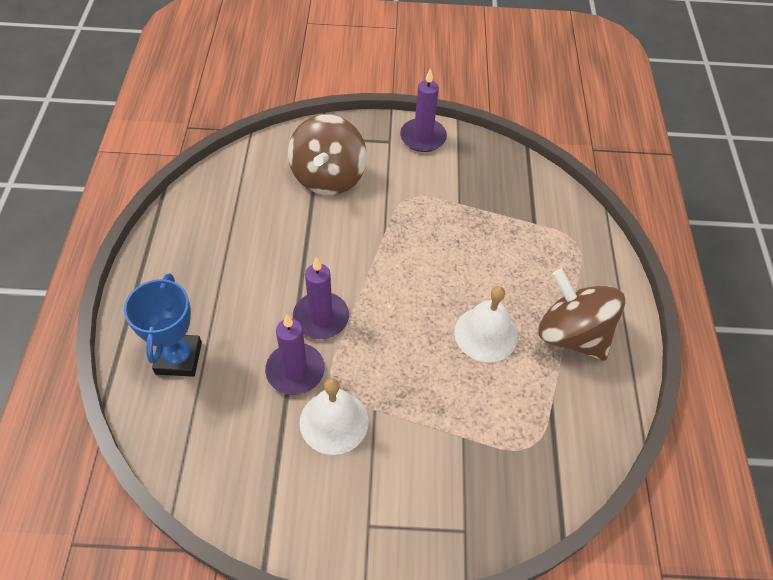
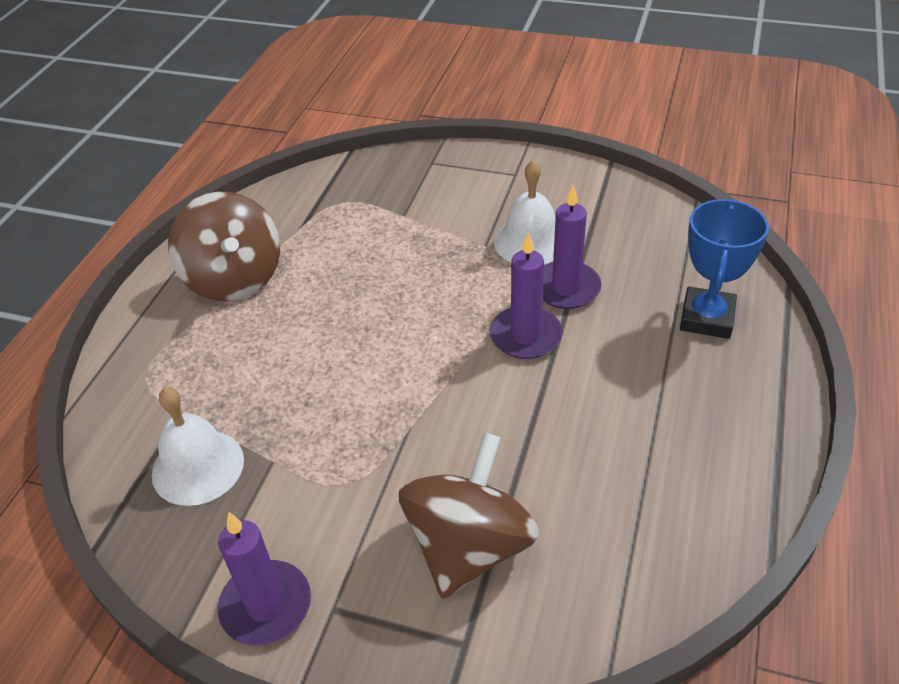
camera: 160 degrees left, 10 degrees down
(486, 334) = (332, 292): white bell -> white bell (198, 467)

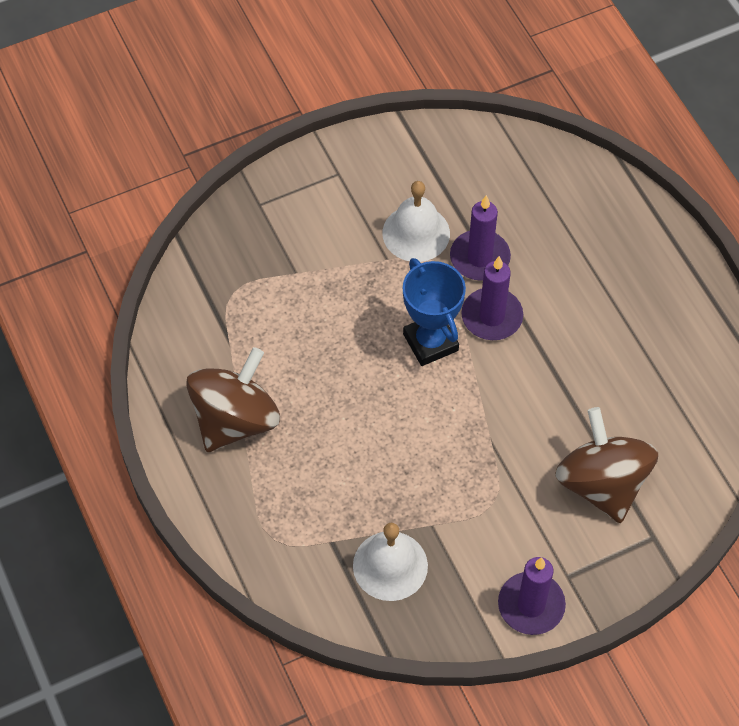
camera: 45 degrees left, 15 degrees up
(234, 279) = (235, 419): brown spinning top -> brown spinning top turned 75 degrees counterclockwise
(706, 318) = (590, 219): blue trophy -> blue trophy (430, 342)

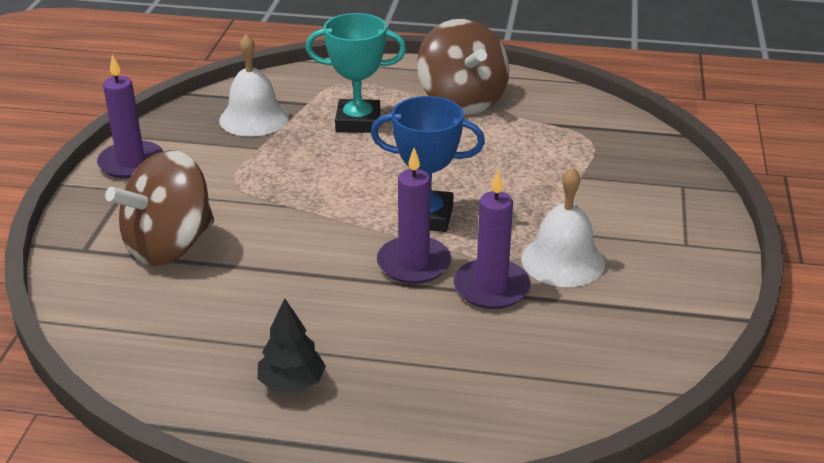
camera: 125 degrees right, 25 degrees down
(333, 477) = (358, 122): none -> turquoise trophy
(602, 483) = (169, 246): brown spinning top -> brown spinning top turned 120 degrees clockwise
(658, 309) = (292, 383): none -> black tree

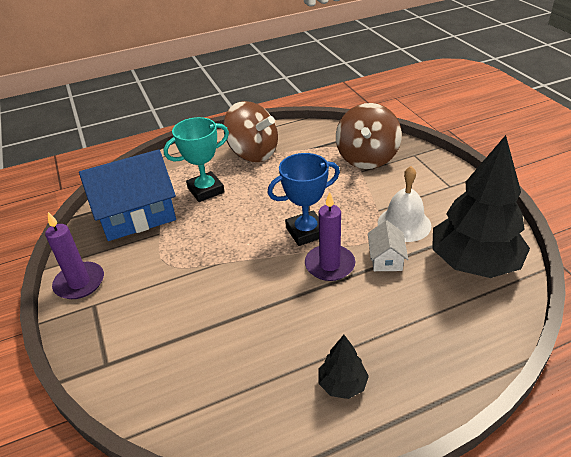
camera: 30 degrees left, 5 degrees up
(169, 246) = (166, 330): brown spinning top -> brown spinning top (367, 158)
(254, 118) = (136, 215): white bell -> blue house
(491, 287) = (386, 258): purple candle -> white house
(602, 343) = (473, 263): none -> black tree

